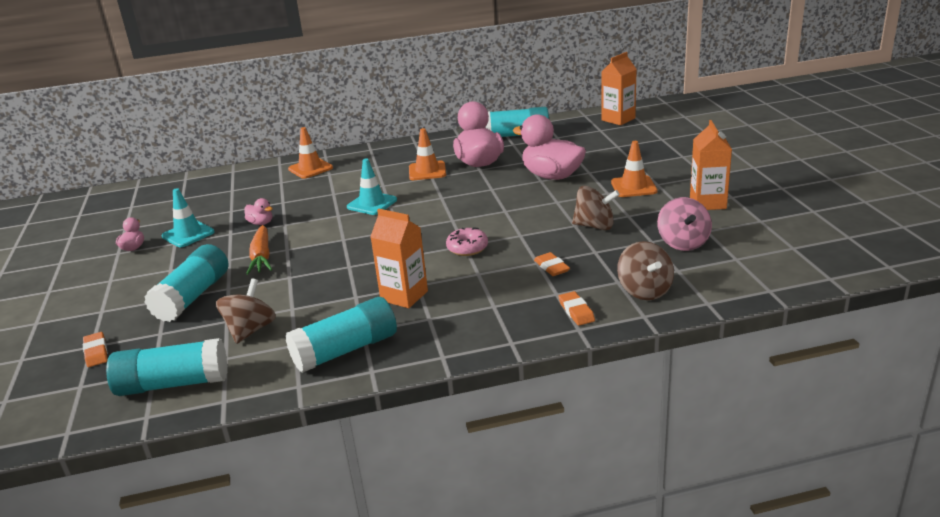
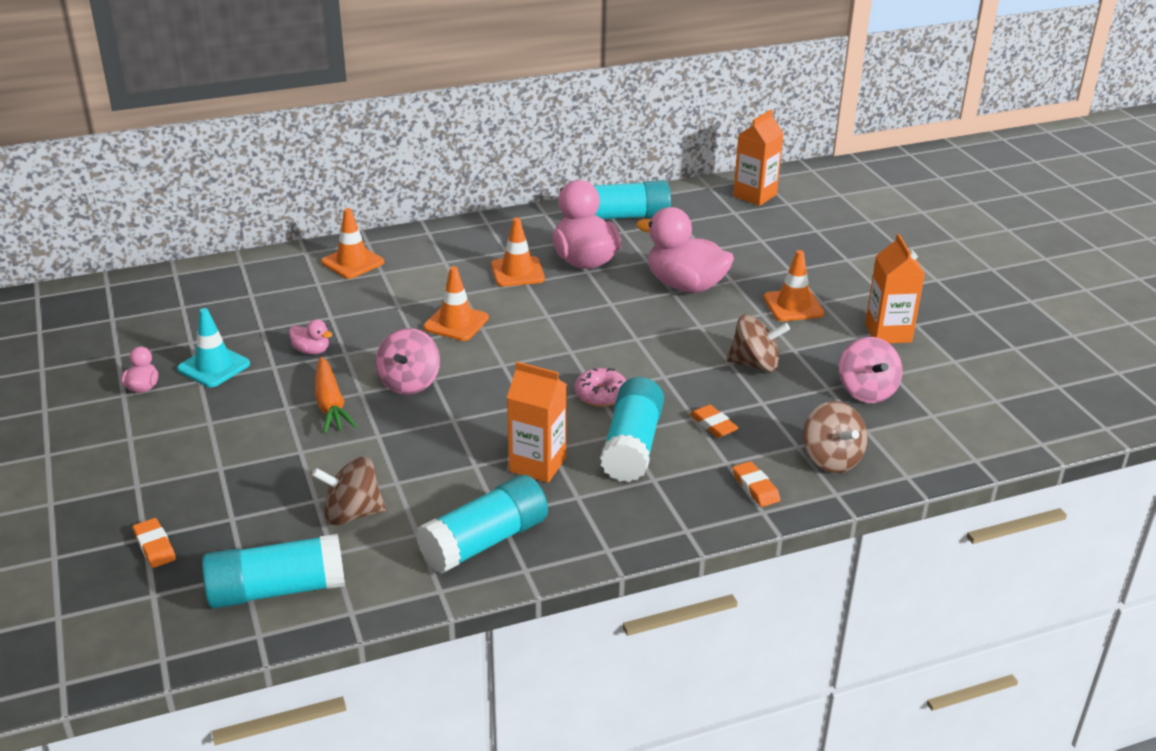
camera: 10 degrees left, 5 degrees up
(193, 297) = (256, 464): turquoise glue stick -> turquoise glue stick (632, 446)
(250, 330) = (352, 514): brown spinning top -> brown spinning top turned 105 degrees counterclockwise
(324, 242) = (409, 383): none -> pink spinning top
(372, 203) = (456, 323): turquoise traffic cone -> orange traffic cone

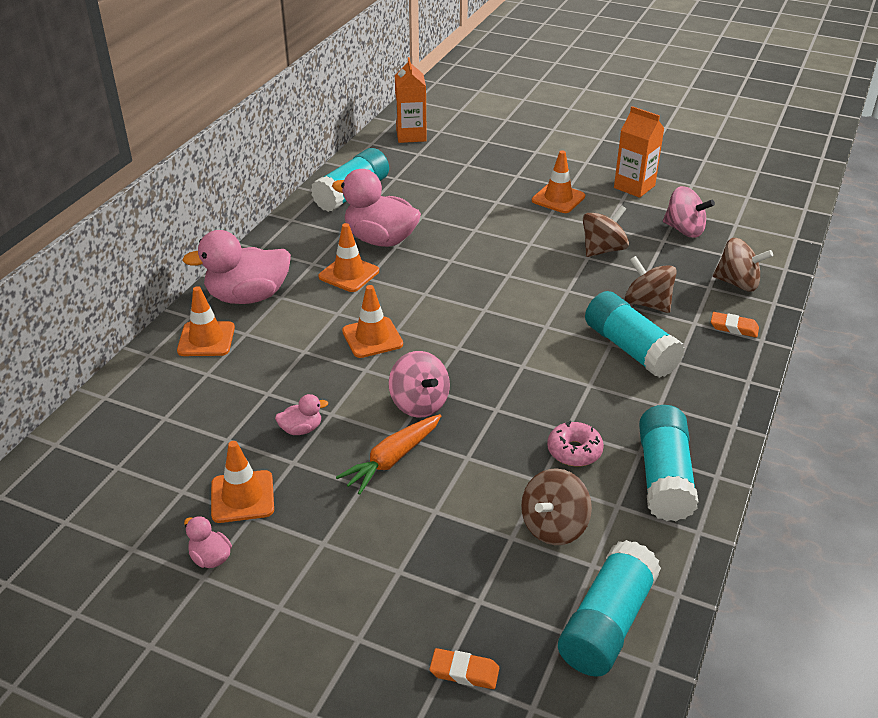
camera: 45 degrees left, 5 degrees up
(214, 367) = (242, 497): turquoise traffic cone -> orange traffic cone
(330, 404) = (392, 459): orange carrot -> orange carrot turned 105 degrees clockwise
(537, 465) = (601, 401): orange carton -> none
(601, 395) = (554, 327): pink donut -> pink donut (574, 451)
(685, 285) = (475, 220): pink duck -> pink duck (248, 297)
(713, 424) = (647, 303): orange eraser -> brown spinning top

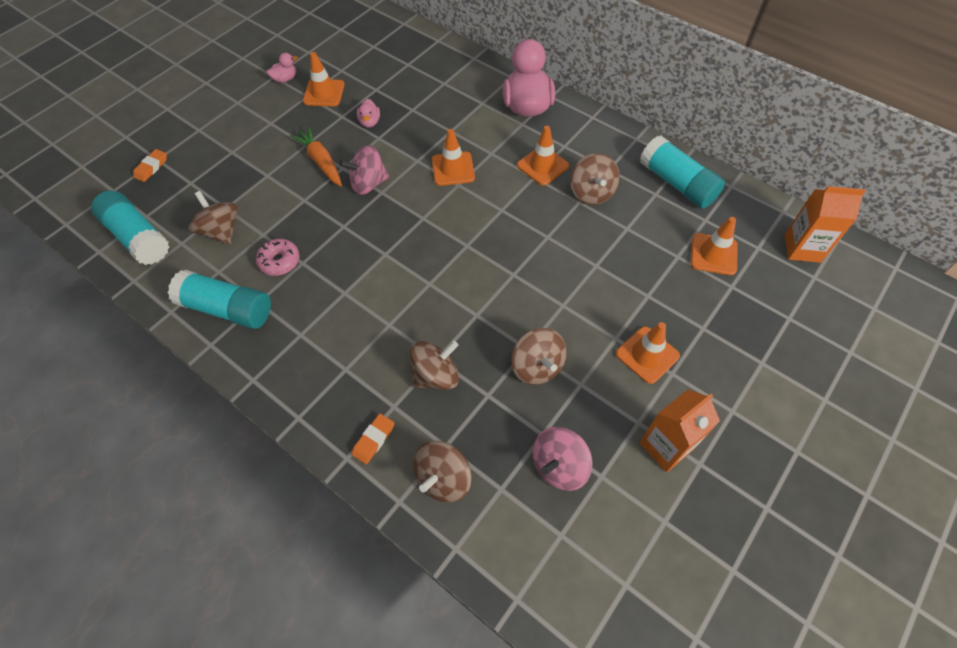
camera: 105 degrees right, 20 degrees up
(206, 339) = (481, 84): orange traffic cone -> orange traffic cone (713, 254)
(380, 239) = (591, 193): pink duck -> brown spinning top
(630, 349) = (376, 337): turquoise glue stick -> none

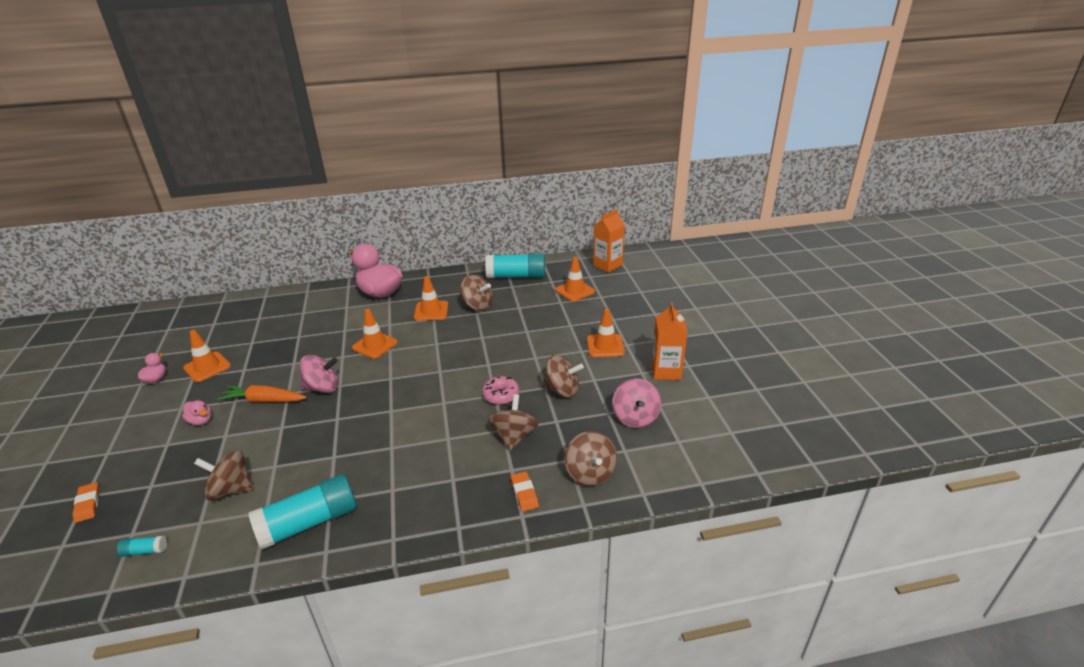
camera: 50 degrees left, 25 degrees down
(138, 237) = (145, 551): turquoise glue stick -> turquoise glue stick, size x0.41
(279, 261) = (313, 468): pink donut -> pink donut (501, 395)
(368, 184) = (323, 388): pink spinning top -> pink spinning top turned 120 degrees counterclockwise
(370, 122) = (273, 360): pink duck -> pink duck (201, 421)

